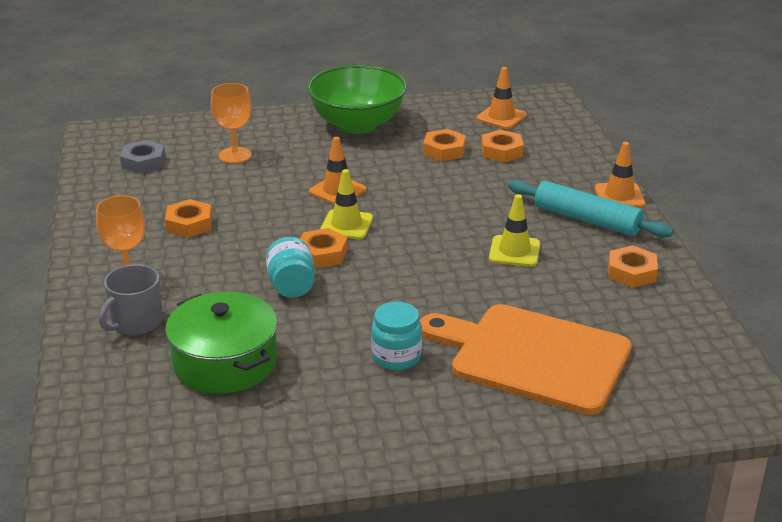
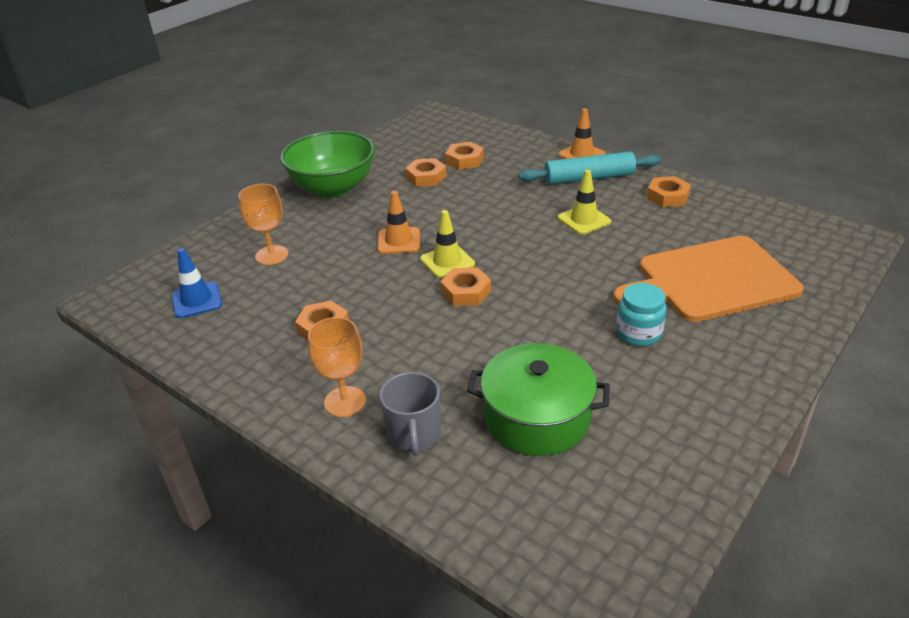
camera: 40 degrees left, 5 degrees up
(143, 162) = (197, 300): grey nut -> blue traffic cone
(292, 286) = (484, 328): turquoise jar -> none
(501, 117) = (426, 138): orange traffic cone -> none

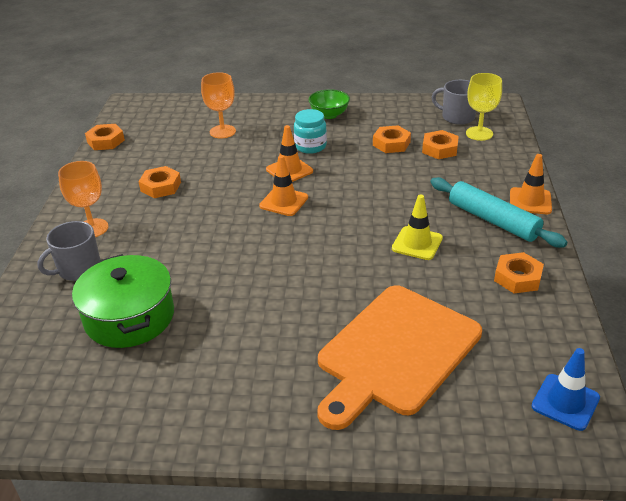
camera: 55 degrees right, 0 degrees up
(197, 300) = (151, 130): blue traffic cone -> blue traffic cone (565, 402)
(333, 188) = (329, 115): green bowl -> green bowl, size x0.51
(428, 135) = (457, 117): none -> grey mug
(447, 262) = (284, 202): yellow traffic cone -> orange traffic cone
(465, 136) = (479, 133): none -> yellow goblet
(466, 292) = (253, 225): orange nut -> orange nut (105, 141)
(638, 333) = (273, 333): turquoise jar -> turquoise jar (310, 146)
(711, 280) = (396, 352): orange cutting board -> orange cutting board turned 90 degrees counterclockwise

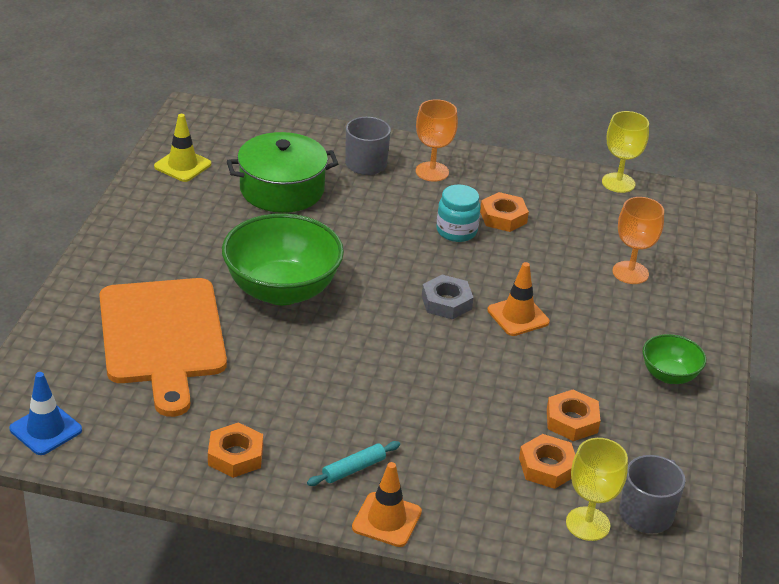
camera: 95 degrees right, 0 degrees up
(105, 141) = (618, 183): orange nut -> yellow goblet
(284, 202) = (446, 302): orange traffic cone -> grey nut
(297, 289) = (282, 290): none -> green bowl
(310, 146) = (577, 343): turquoise jar -> turquoise jar (456, 231)
(396, 352) = (162, 337): orange cutting board -> orange cutting board turned 150 degrees counterclockwise
(417, 243) = (328, 391): yellow traffic cone -> yellow traffic cone (182, 165)
(493, 220) = (353, 469): turquoise rolling pin -> turquoise rolling pin, size x0.51

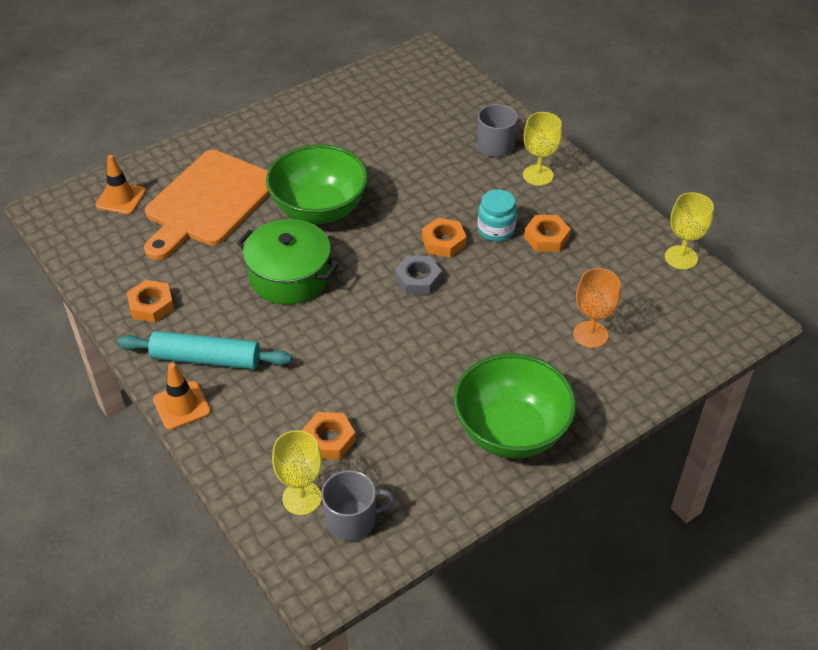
camera: 45 degrees right, 10 degrees up
(46, 429) = (75, 225): blue traffic cone -> none
(182, 165) = (368, 88): yellow traffic cone -> none
(282, 189) = (411, 137): green pot -> green pot (289, 276)
(353, 469) = (206, 359): turquoise rolling pin -> turquoise rolling pin, size x1.96
(432, 172) = (538, 175): orange goblet -> yellow goblet
(518, 316) = (456, 319): orange traffic cone -> orange traffic cone (121, 198)
(572, 421) = (390, 418): orange nut -> orange nut (443, 242)
(669, 375) = (511, 431): green bowl -> green bowl, size x1.97

